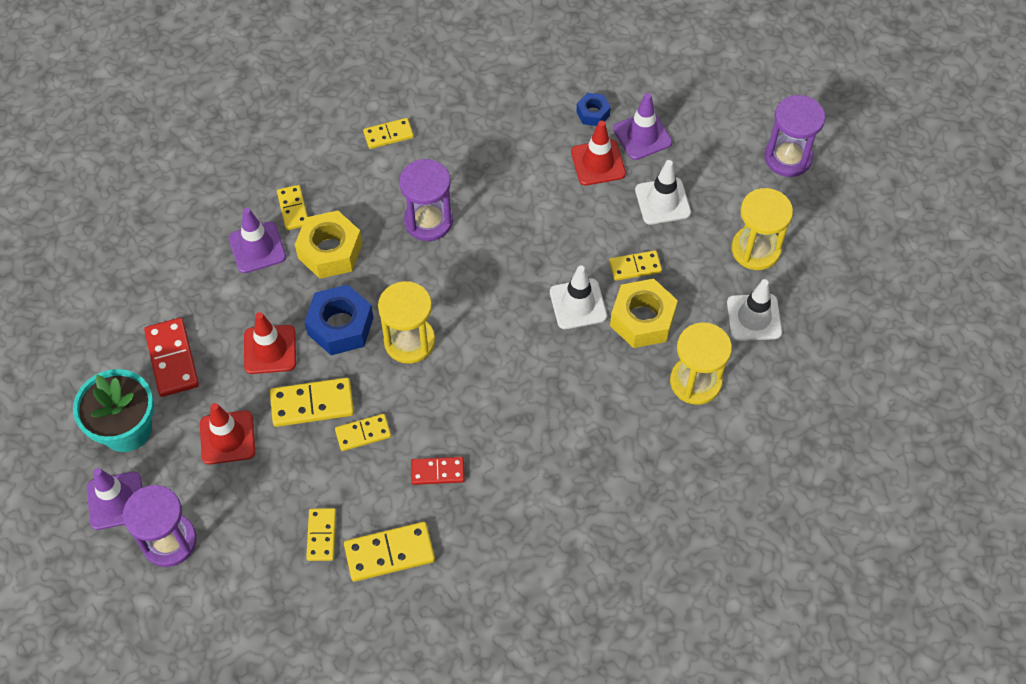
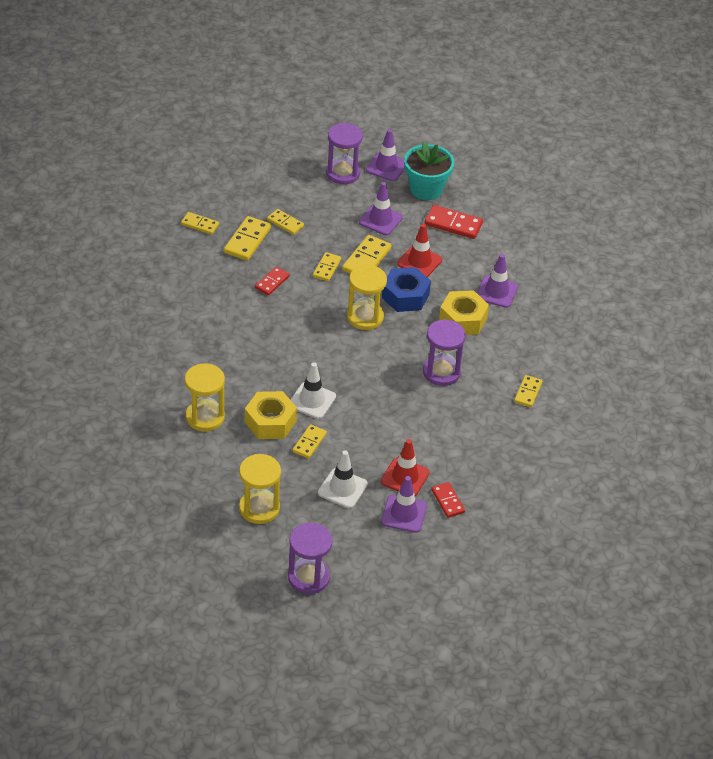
camera: 125 degrees right, 15 degrees down
(227, 437) = (380, 220): red traffic cone -> purple traffic cone
(293, 209) = (511, 320): yellow domino -> yellow domino (200, 224)
(593, 113) = (447, 501): blue nut -> red domino
(754, 317) = (215, 473): white traffic cone -> none

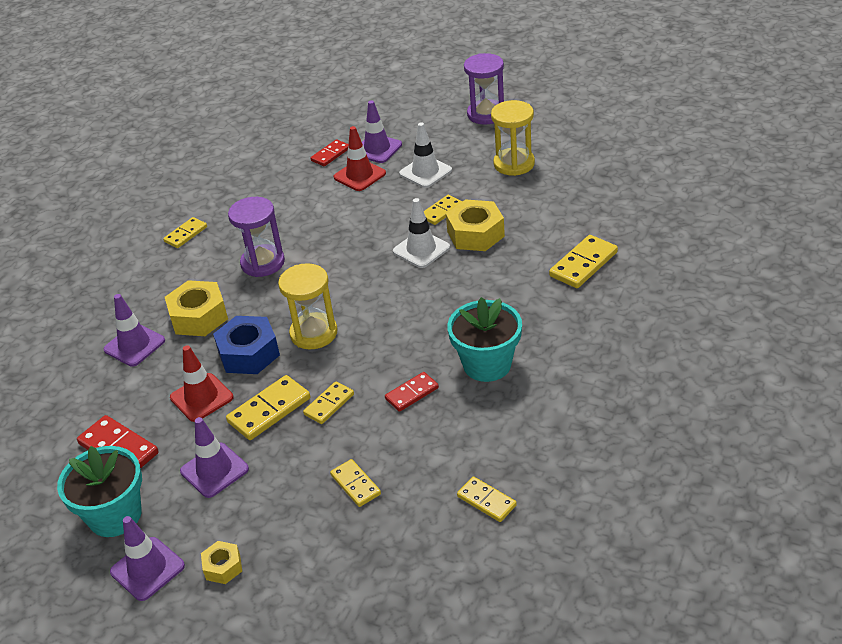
camera: 155 degrees left, 5 degrees down
(205, 417) = (547, 245): yellow hourglass -> none
(225, 309) = (487, 364): none -> turquoise flower pot
(247, 240) = (423, 463): yellow domino -> yellow domino (583, 264)
(343, 173) = (223, 567): purple hourglass -> yellow nut
(447, 501) = (330, 154): red domino -> red domino turned 45 degrees clockwise

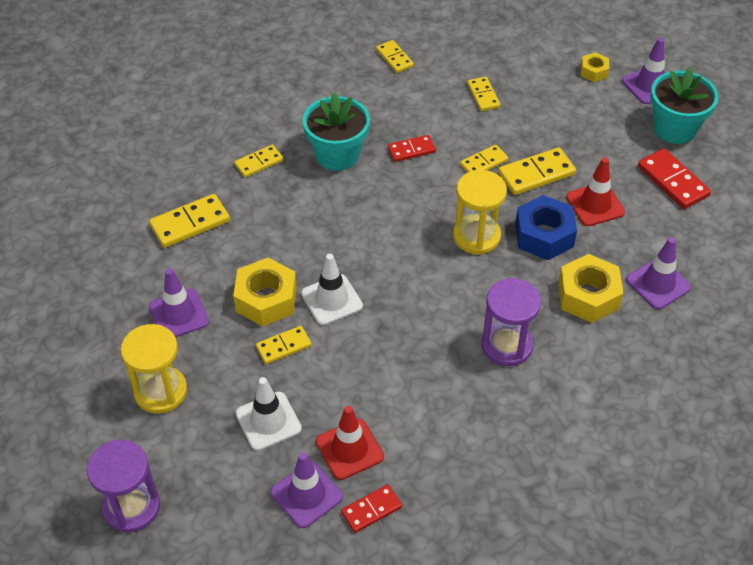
camera: 165 degrees left, 10 degrees up
(186, 234) = (591, 427): yellow domino -> yellow domino (259, 162)
(214, 470) = (591, 138): purple traffic cone -> purple traffic cone (179, 314)

